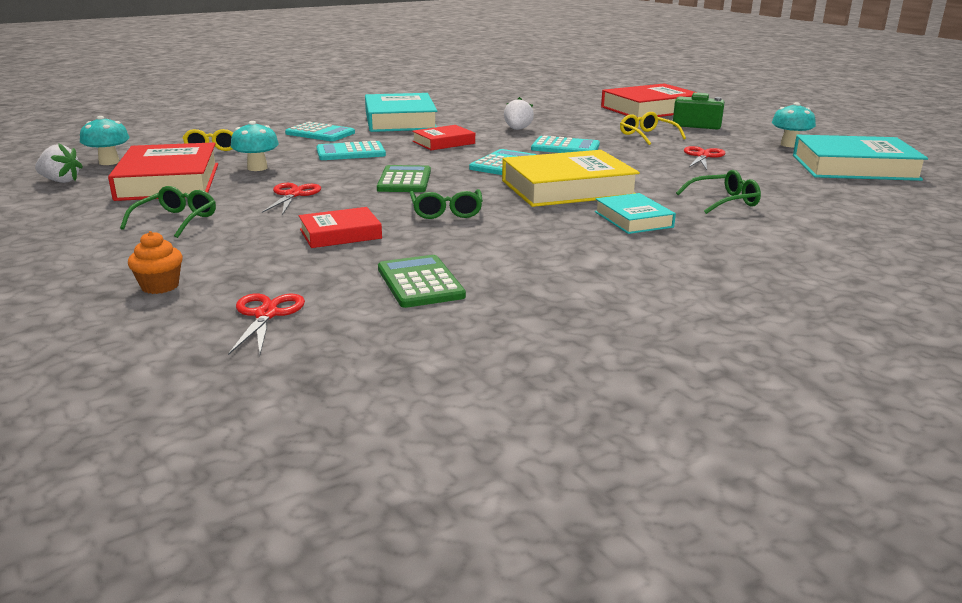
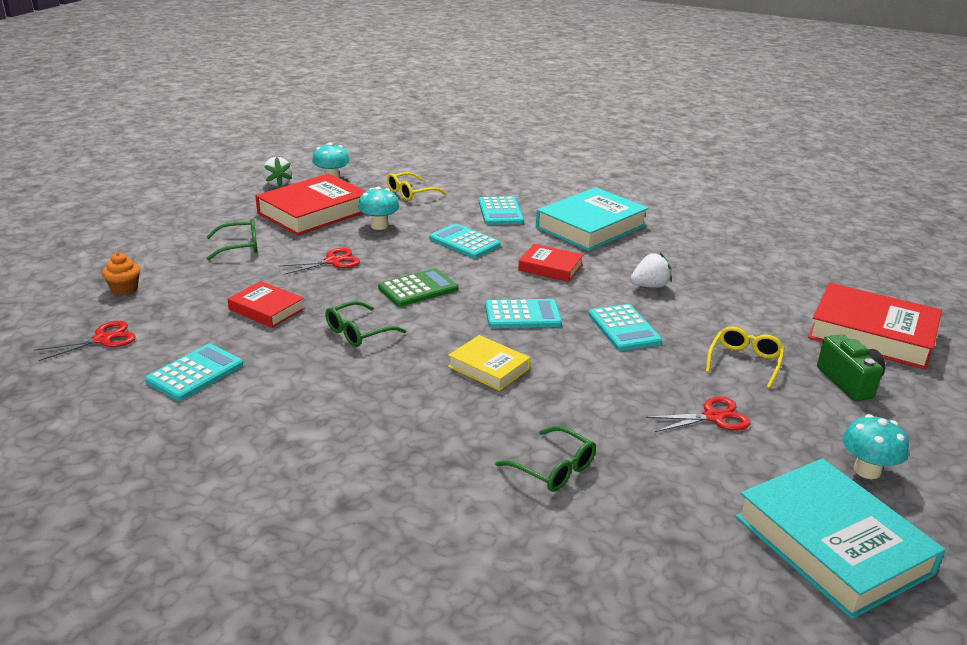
camera: 55 degrees right, 5 degrees up
(420, 282) = (195, 373): green calculator -> turquoise calculator
(567, 188) = (488, 368): yellow book -> yellow book, size x0.55
(633, 219) = (434, 427): turquoise book -> none

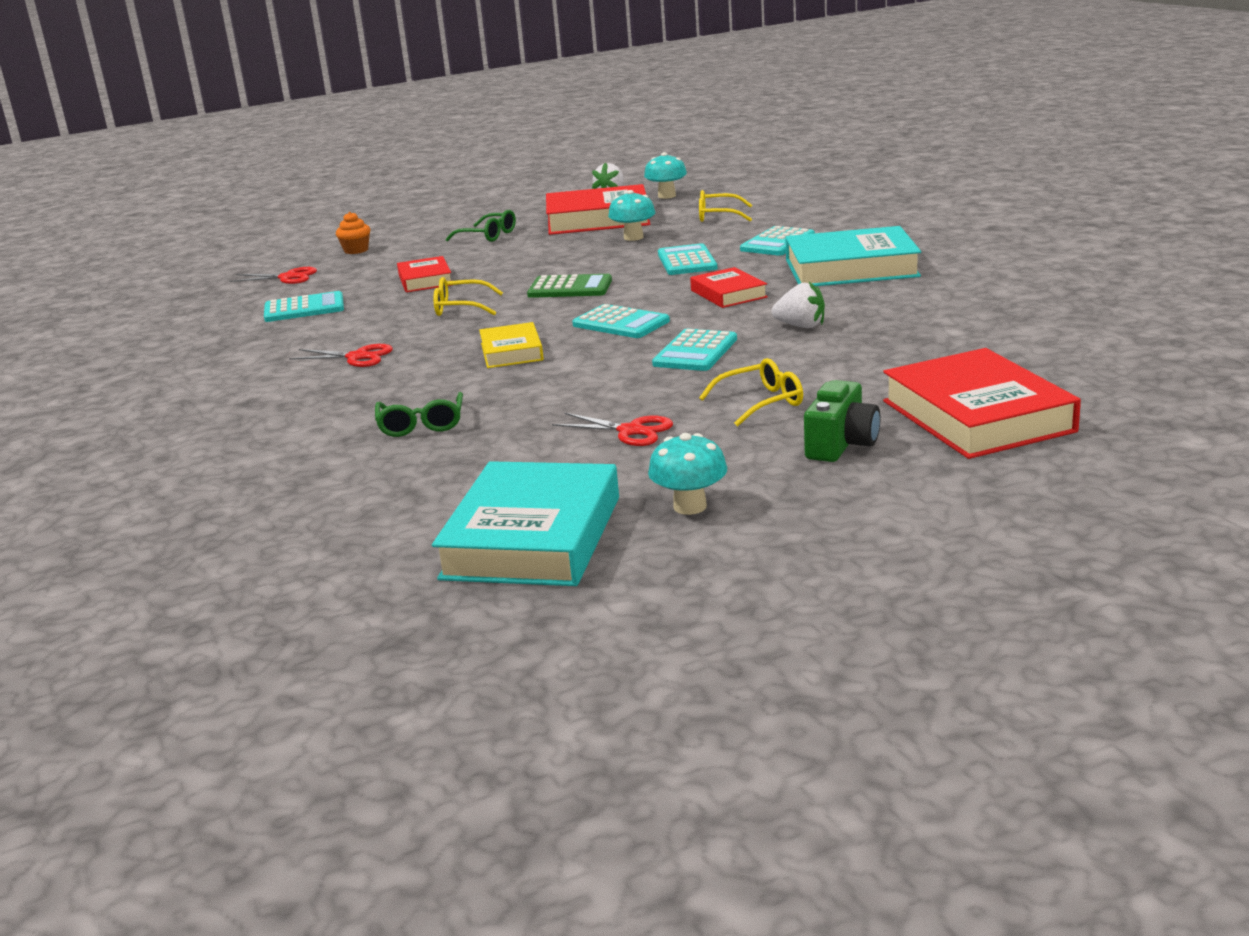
camera: 45 degrees right, 5 degrees down
(332, 261) = (540, 257): red scissors -> red scissors (357, 357)
(357, 333) = (459, 308): green glasses -> yellow glasses

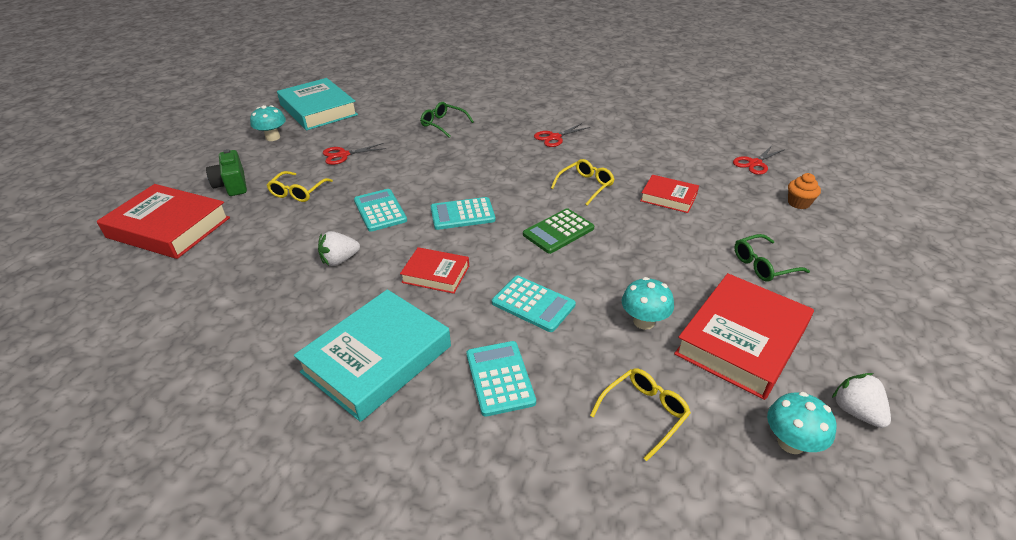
camera: 130 degrees right, 15 degrees up
(304, 308) = (669, 149): turquoise calculator -> none
(511, 352) = (484, 170): yellow book -> none

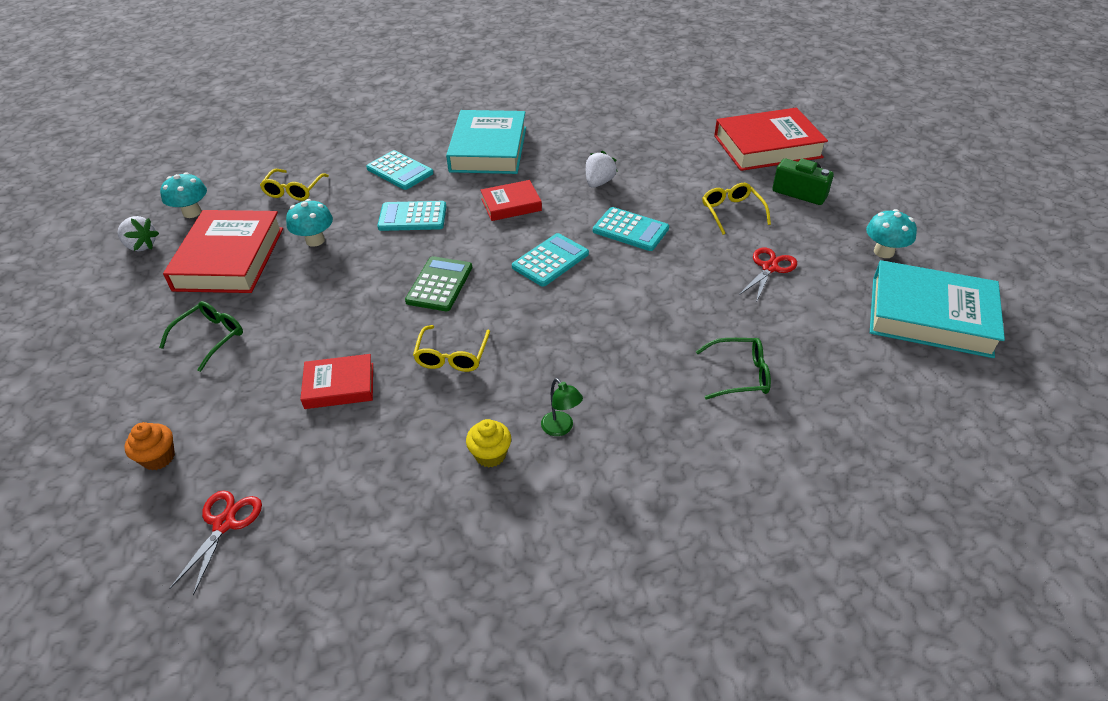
camera: 145 degrees right, 5 degrees up
(554, 137) = (561, 428): red scissors -> green lamp
(599, 141) = (490, 455): none -> yellow cupcake

